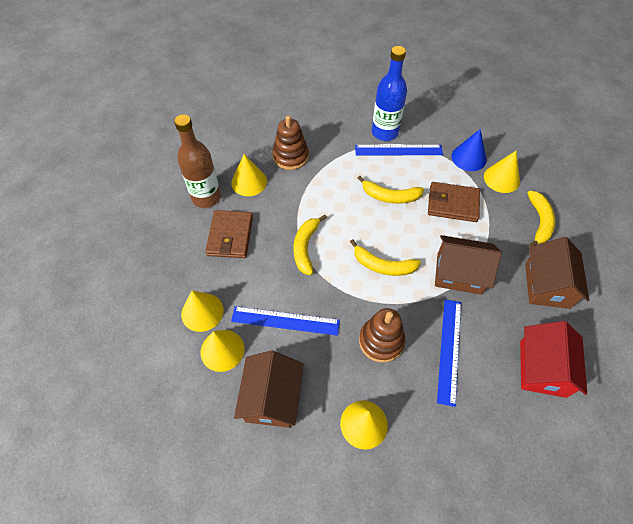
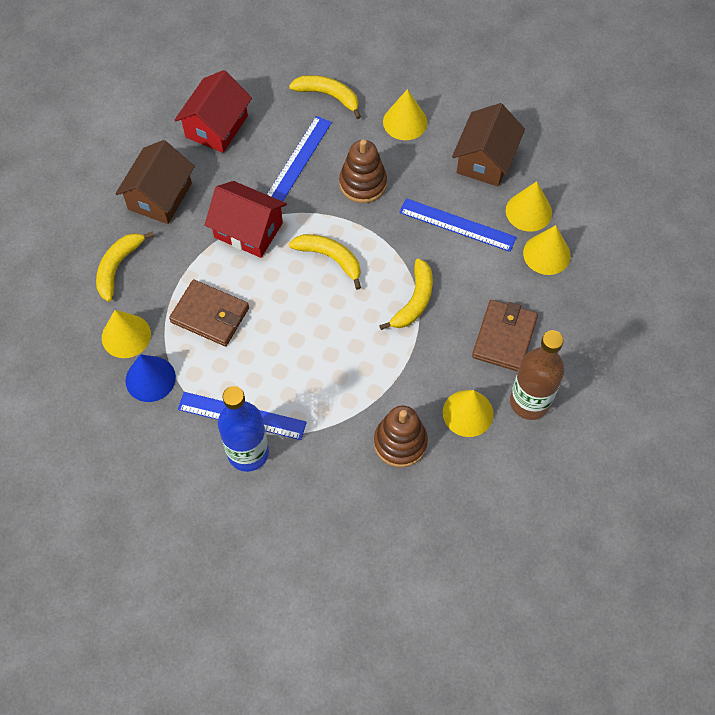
camera: 165 degrees left, 5 degrees up
(390, 196) = (285, 345): yellow banana -> yellow banana (329, 96)
(459, 273) = (248, 230): brown house -> red house

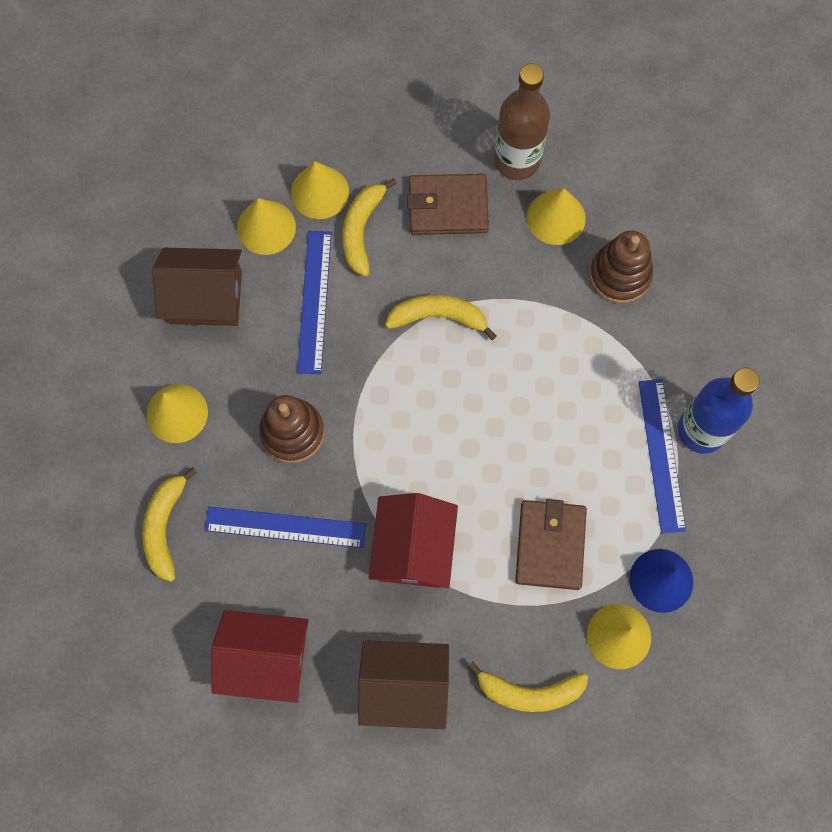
camera: 110 degrees left, 10 degrees up
(330, 258) = (417, 432): yellow banana -> yellow banana (361, 230)

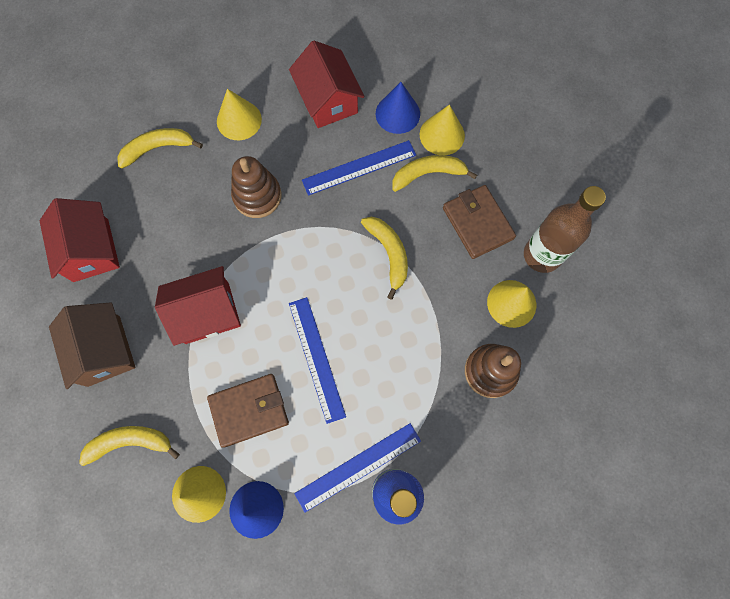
camera: 65 degrees right, 0 degrees up
(205, 297) = (328, 100): brown house -> red house
(266, 227) = (397, 113): yellow cone -> blue cone
(285, 527) = (188, 221): blue ruler -> blue ruler (316, 358)
(529, 692) = (131, 442): yellow banana -> yellow banana turned 105 degrees clockwise

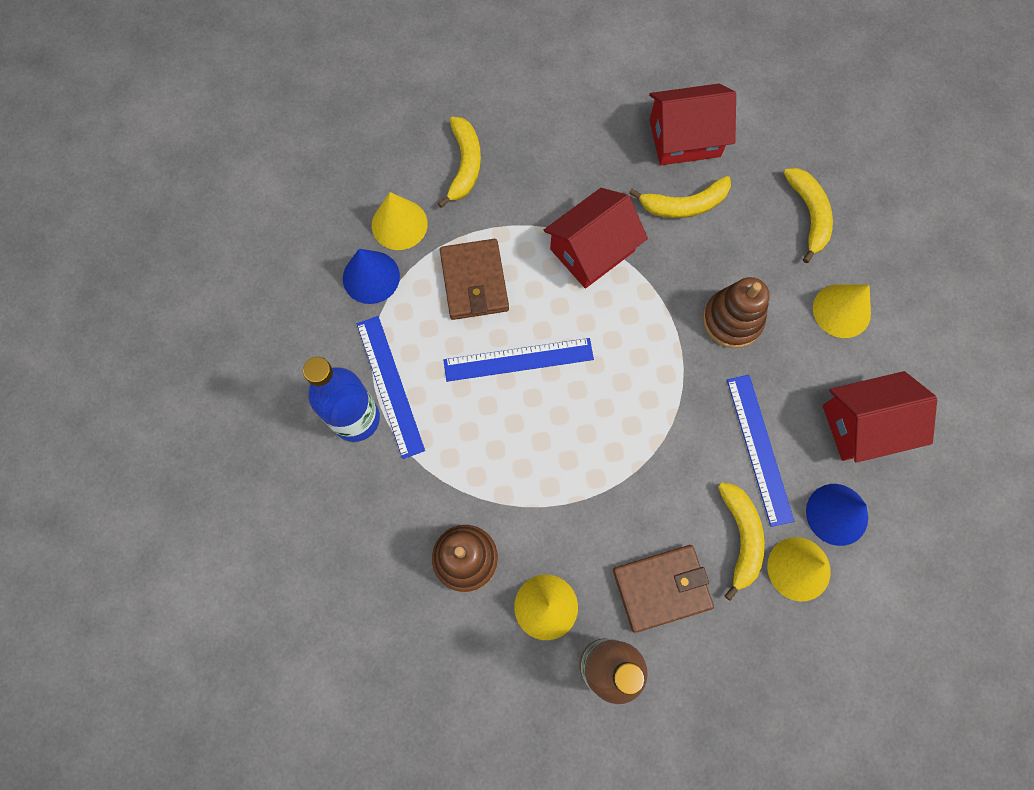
camera: 100 degrees right, 0 degrees up
(104, 350) = (566, 145): brown house -> none
(207, 313) = (592, 250): red house -> red house turned 60 degrees clockwise
(389, 254) = (634, 465): yellow banana -> yellow banana (684, 205)

